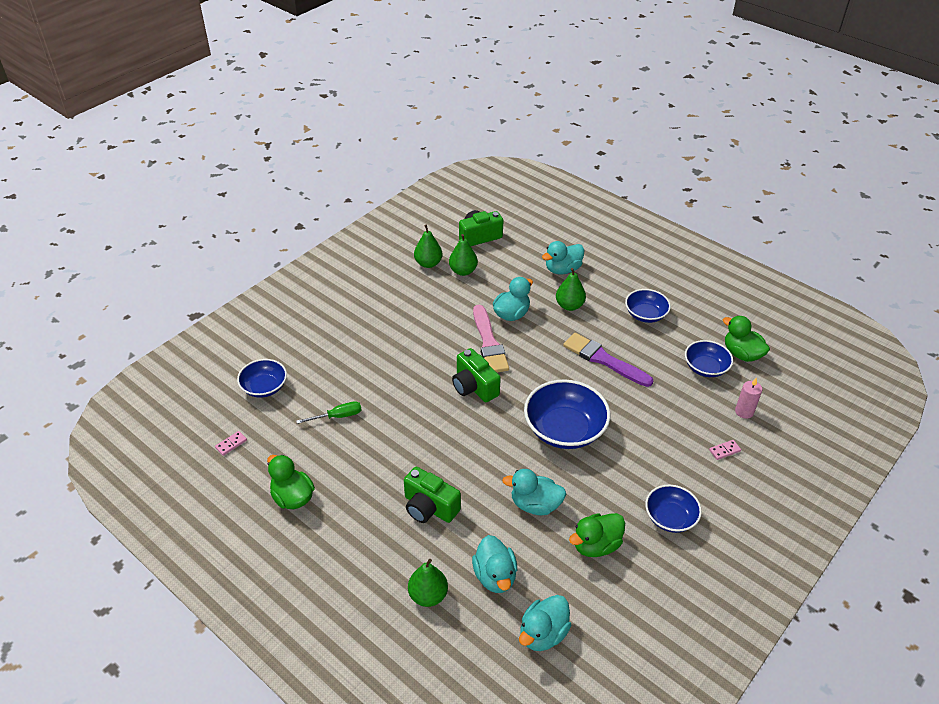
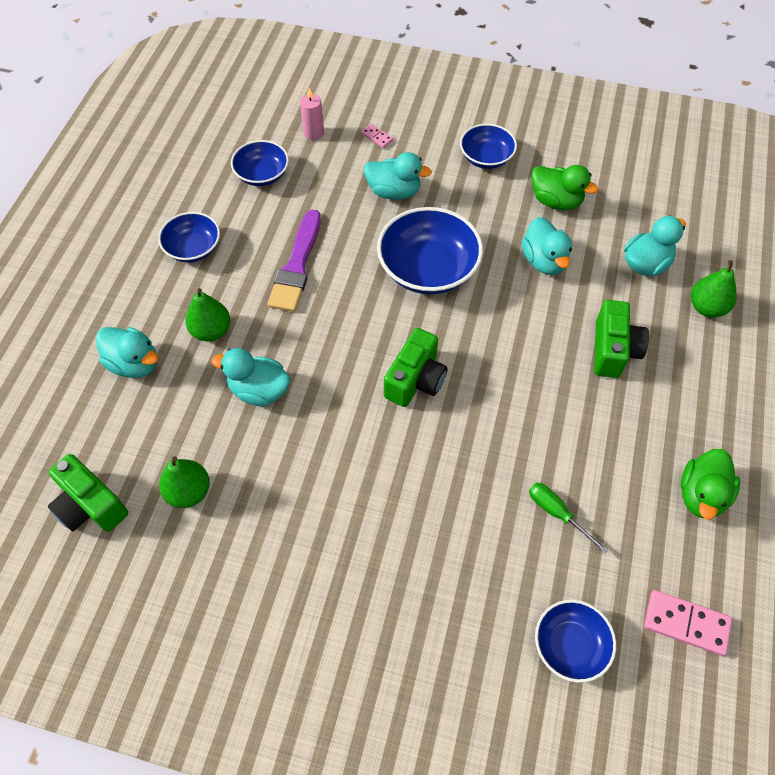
camera: 115 degrees left, 15 degrees up
(231, 444) = (686, 623): pink domino -> pink domino, size x1.83
(428, 263) = (189, 551): green pear -> none
(489, 343) = (329, 395): pink brush -> none
(543, 634) = (672, 210): turquoise duck -> turquoise duck (394, 192)
(741, 354) = (223, 150): green duck -> none

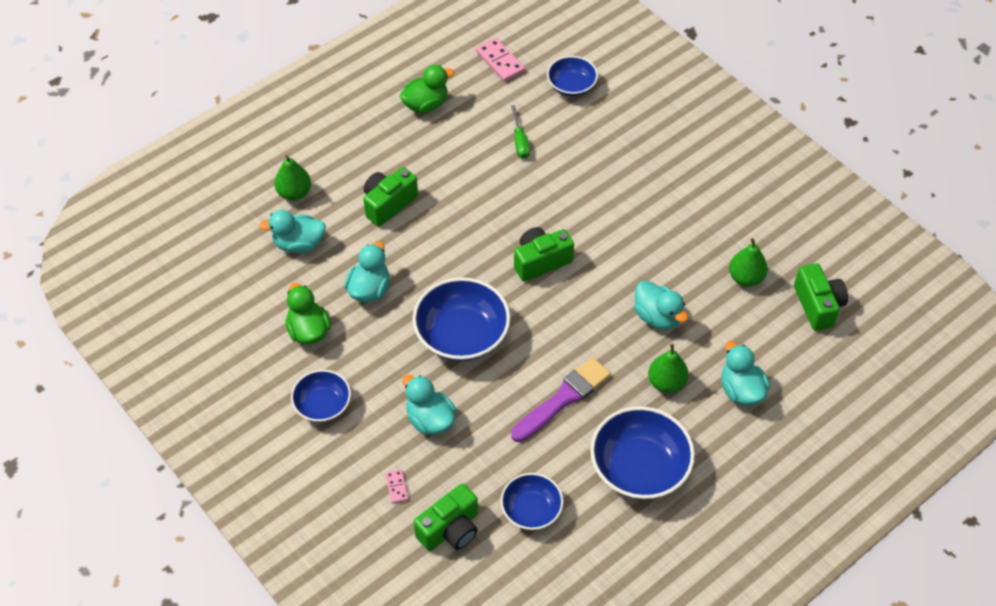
camera: 145 degrees left, 5 degrees down
(193, 248) = (639, 467): blue bowl -> blue bowl, size x1.67
(313, 133) = (450, 529): pink candle -> green camera

